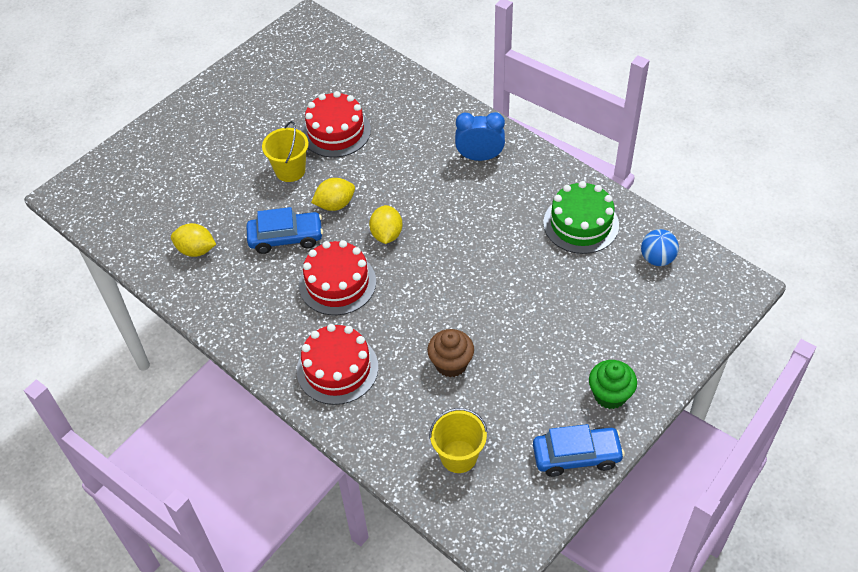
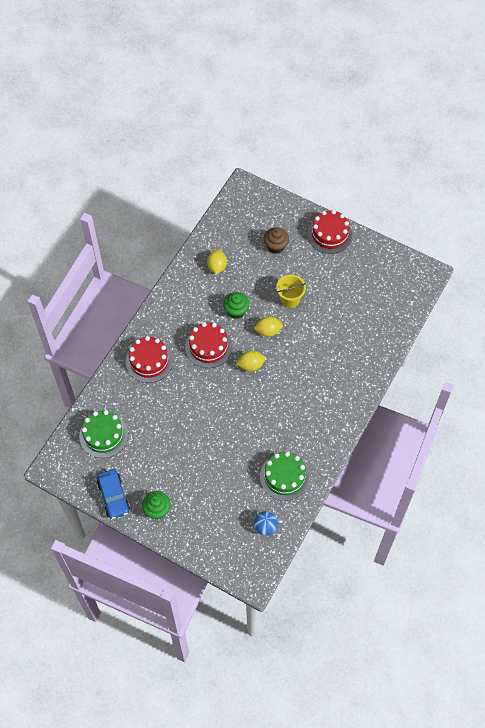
camera: 75 degrees right, 10 degrees up
(286, 238) = (236, 311): blue car -> green cupcake
(335, 204) = (268, 331): yellow lemon -> yellow lemon turned 60 degrees counterclockwise
(336, 131) = (329, 317): red cake -> red cake (329, 234)
(451, 364) = (163, 420): brown cupcake -> brown cupcake (275, 246)
(458, 456) = (103, 435): yellow bucket -> green cake
(479, 157) = (328, 406): blue clock -> none

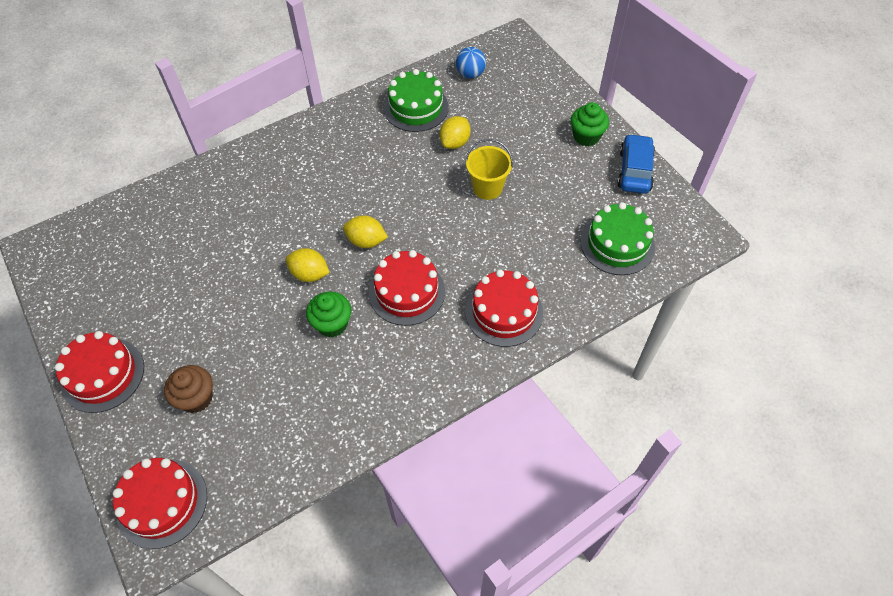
camera: 150 degrees left, 5 degrees down
(217, 266) = (310, 411): yellow lemon -> yellow lemon (455, 142)
(254, 202) = (162, 503): none -> red cake
(290, 299) = (245, 303): yellow bucket -> yellow bucket (487, 188)

